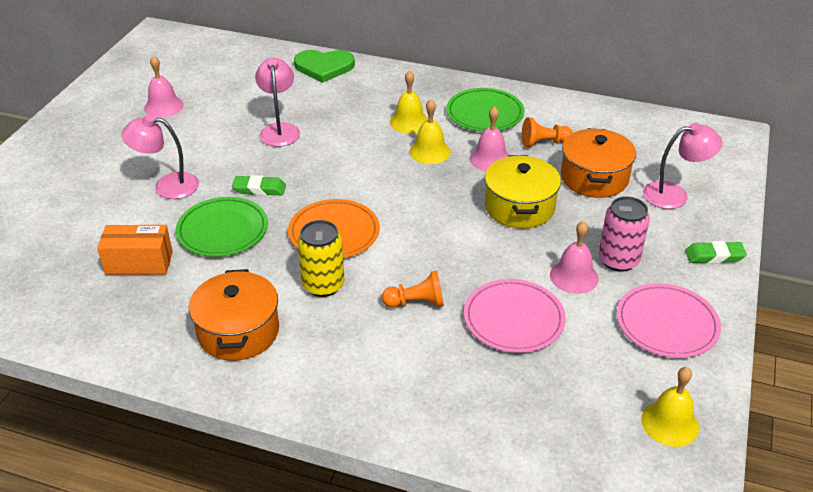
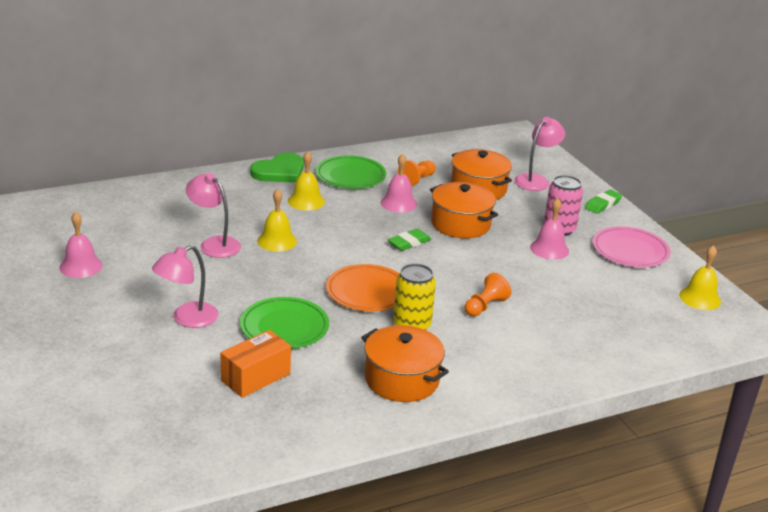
camera: 45 degrees left, 10 degrees down
(259, 189) = (266, 289): green eraser -> green eraser (409, 243)
(324, 67) = (176, 187): green heart -> green heart (279, 171)
(429, 151) = (351, 214): yellow bell -> yellow bell (277, 241)
(513, 319) = (552, 287): pink plate -> none
(519, 207) = (460, 224): yellow pot -> orange pot

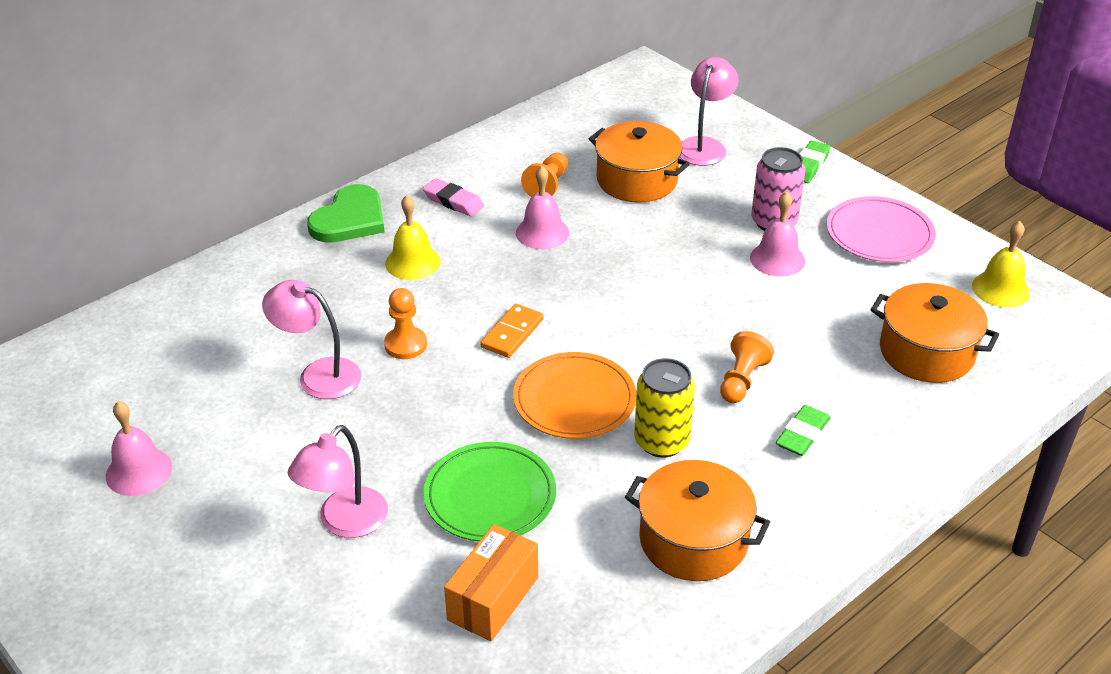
camera: 15 degrees left, 10 degrees up
(277, 241) = (405, 345): yellow bell -> orange pawn
(348, 250) = (512, 333): none -> orange domino
(350, 176) = (453, 201): green plate -> pink eraser
(409, 243) = (589, 299): green eraser -> green eraser (802, 434)
(460, 224) = (642, 247): orange pot -> orange pot (926, 352)

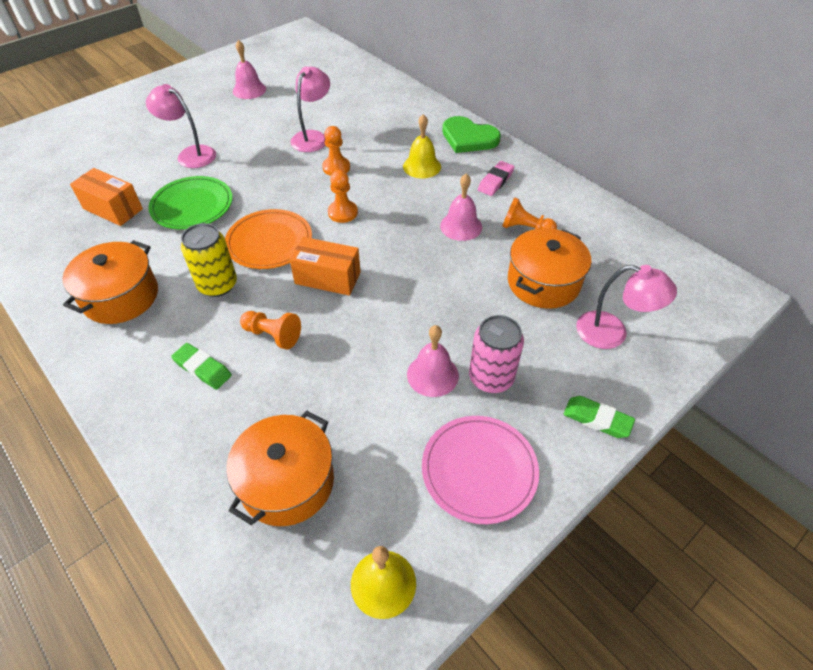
camera: 90 degrees right, 10 degrees up
(512, 333) = (343, 212): orange domino -> orange pawn
(641, 340) = (327, 278): none -> orange box

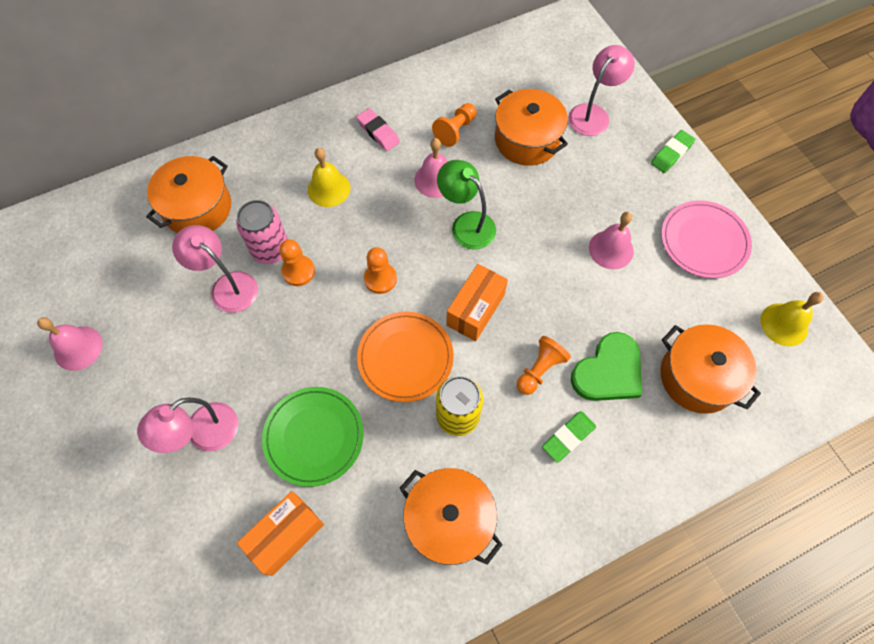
camera: 75 degrees left, 15 degrees up
(376, 109) = (197, 207): none -> orange pot
(419, 255) = (466, 224): none -> green lamp
(468, 138) = (296, 134): green heart -> green heart (608, 371)
(491, 378) = (621, 209): pink can -> pink can (271, 250)

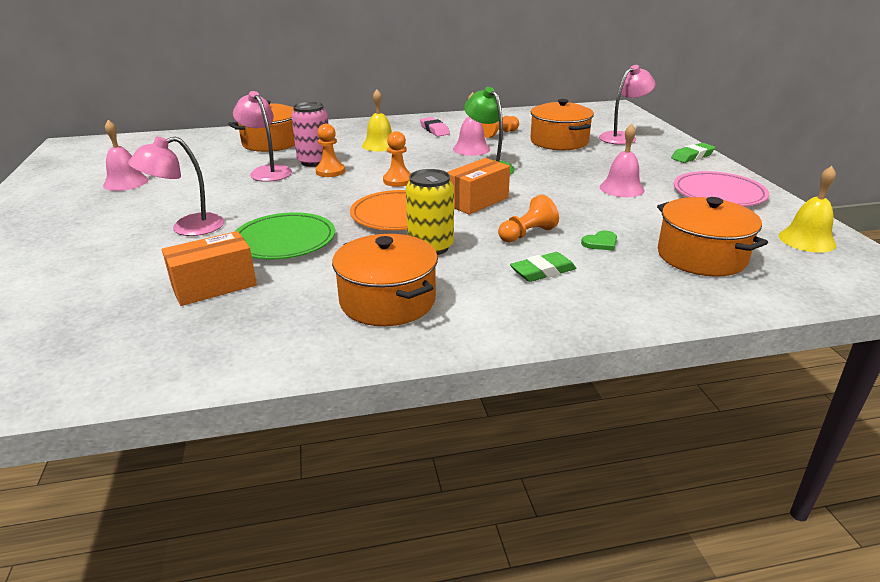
camera: 15 degrees right, 35 degrees down
(608, 371) = (600, 243): green heart -> green heart, size x0.45

